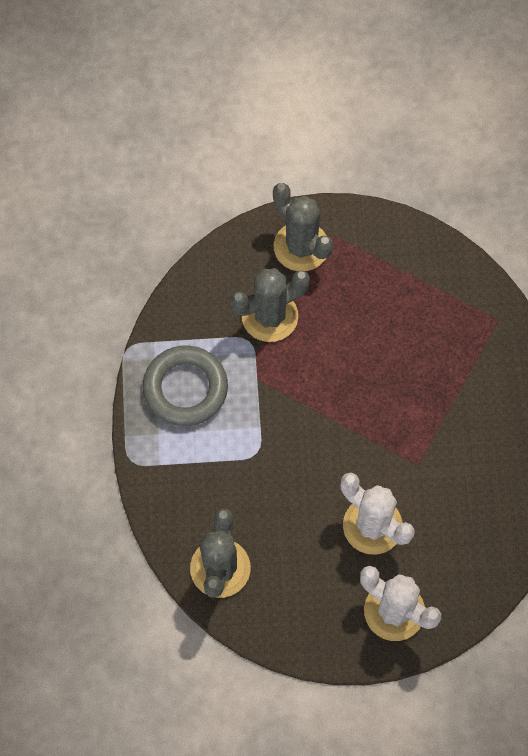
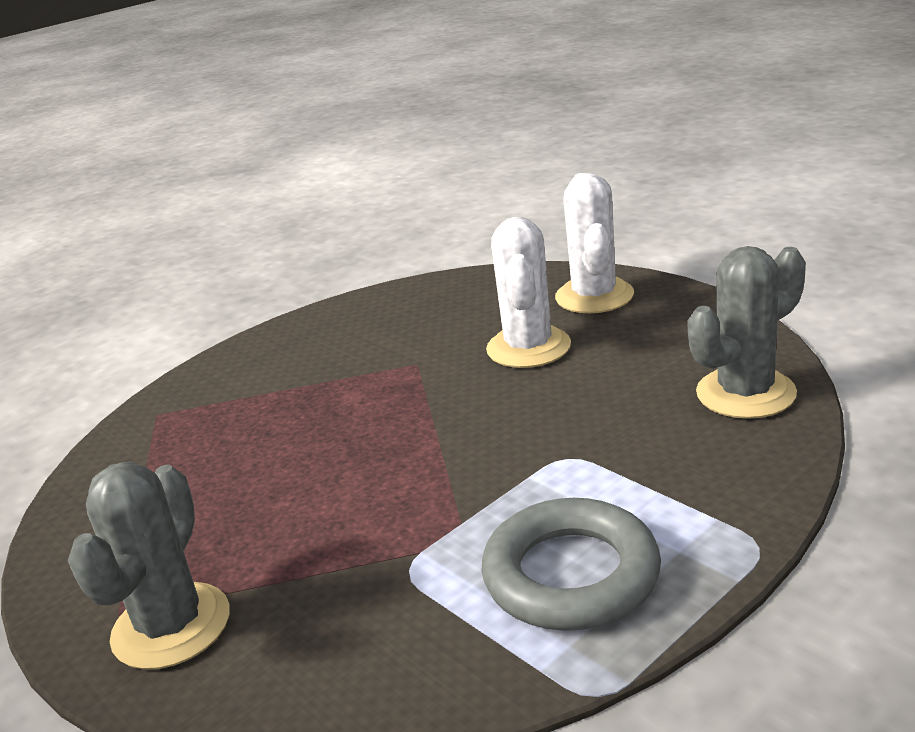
camera: 125 degrees left, 40 degrees down
(269, 316) = (341, 576): grey cactus -> none

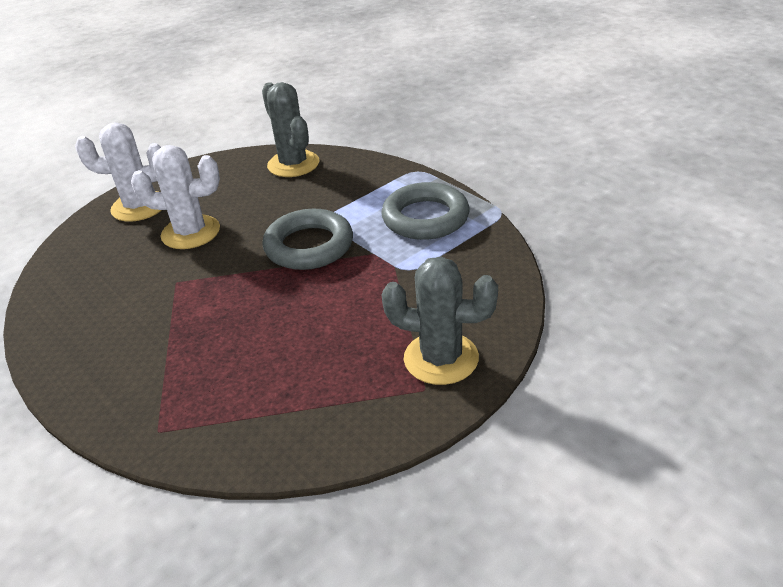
camera: 90 degrees left, 10 degrees up
(486, 453) = (309, 246): none -> grey ring

